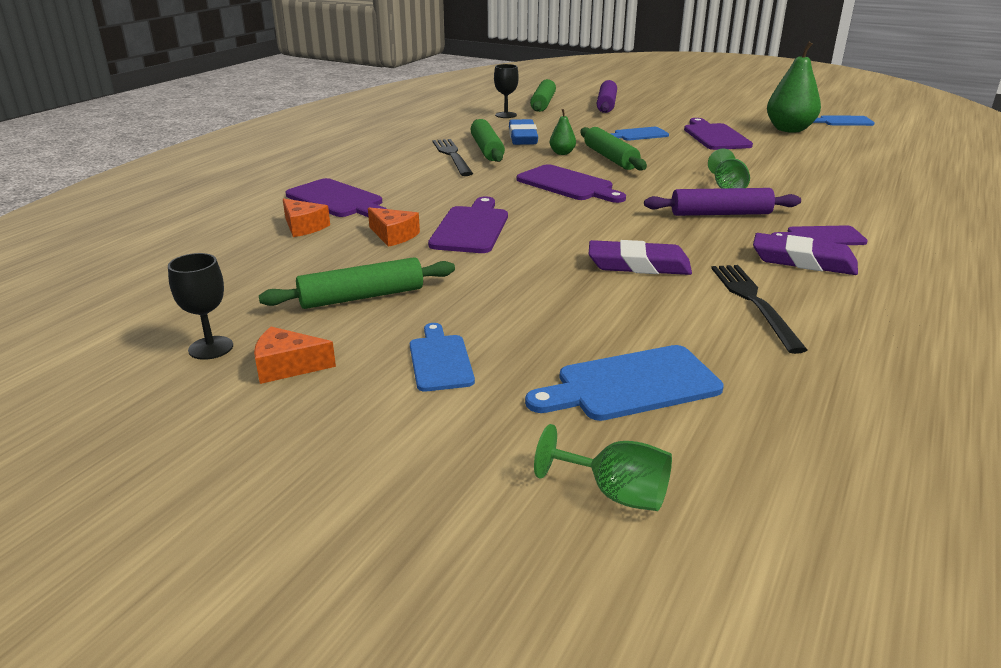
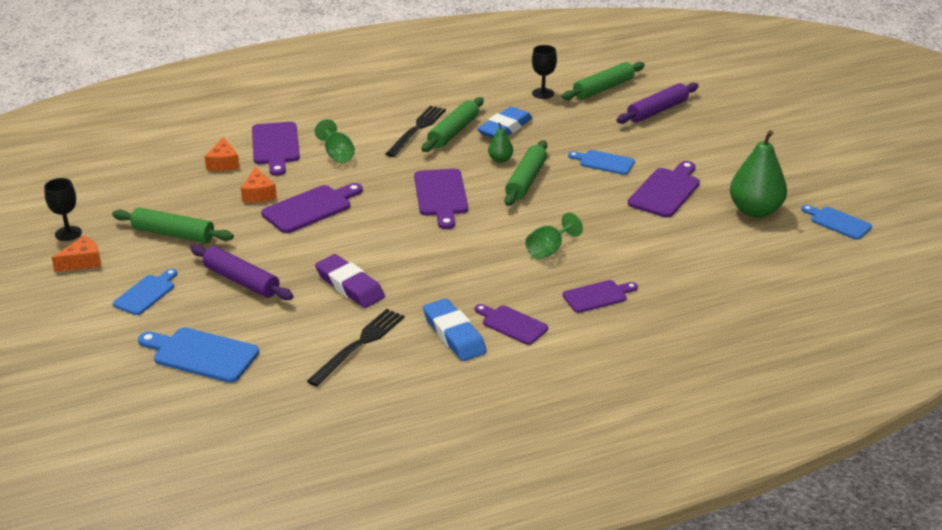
camera: 40 degrees right, 5 degrees up
(287, 366) = (82, 262): orange cheese -> orange cheese turned 105 degrees clockwise
(615, 493) = (104, 396): green goblet -> green goblet (337, 154)
(720, 214) = (488, 271): purple rolling pin -> purple rolling pin (241, 281)
(803, 261) = (454, 335): purple eraser -> blue eraser
(827, 199) = (597, 296): none -> purple cutting board

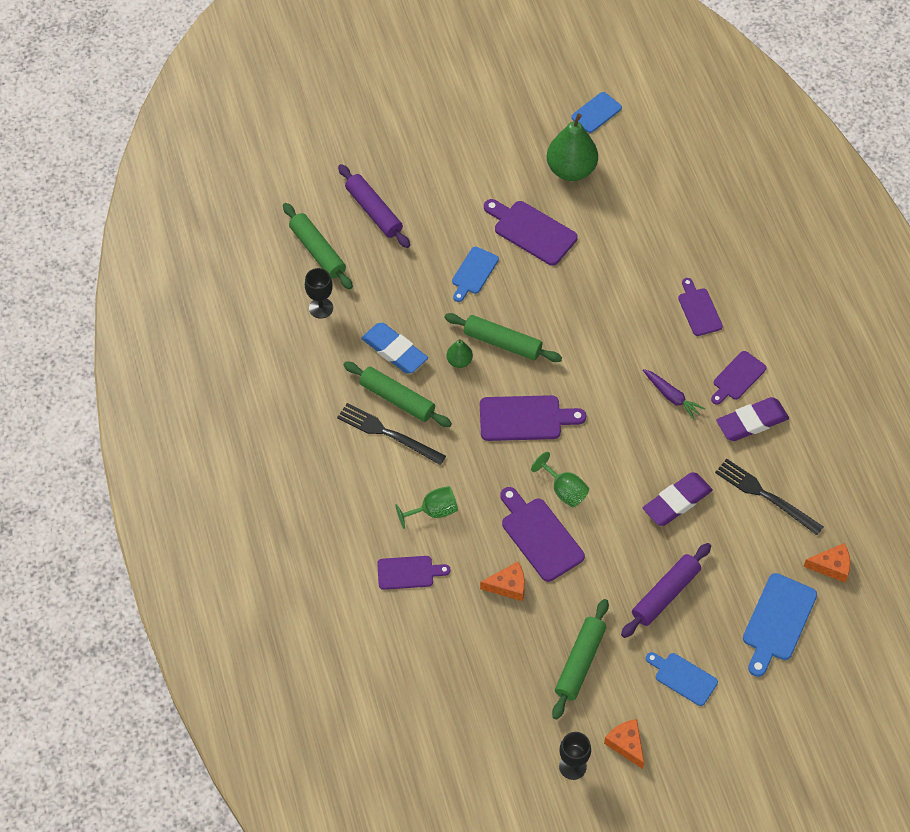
camera: 85 degrees left, 25 degrees up
(223, 163) = (440, 624): orange cheese -> orange cheese (831, 566)
(275, 146) = (408, 573): purple cutting board -> purple cutting board, size x0.65
(454, 335) = (751, 422): blue eraser -> purple eraser
(479, 280) = (672, 397): none -> purple carrot
(549, 250) = (626, 337): green goblet -> green goblet (564, 490)

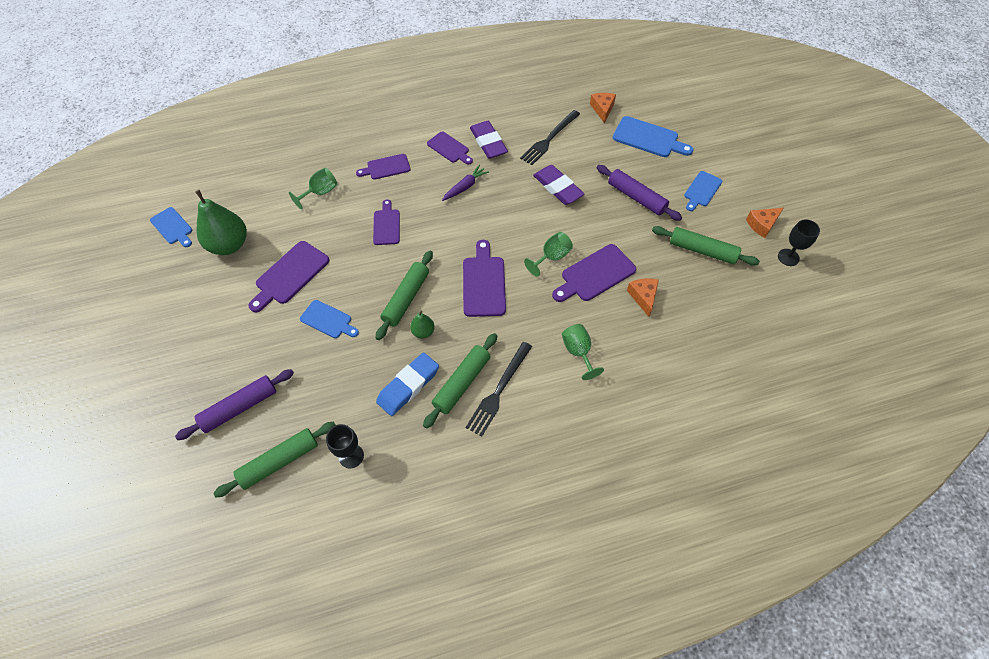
camera: 90 degrees left, 0 degrees up
(408, 573) = (640, 371): purple cutting board -> purple cutting board (386, 225)
(653, 245) = (320, 192): none -> green goblet

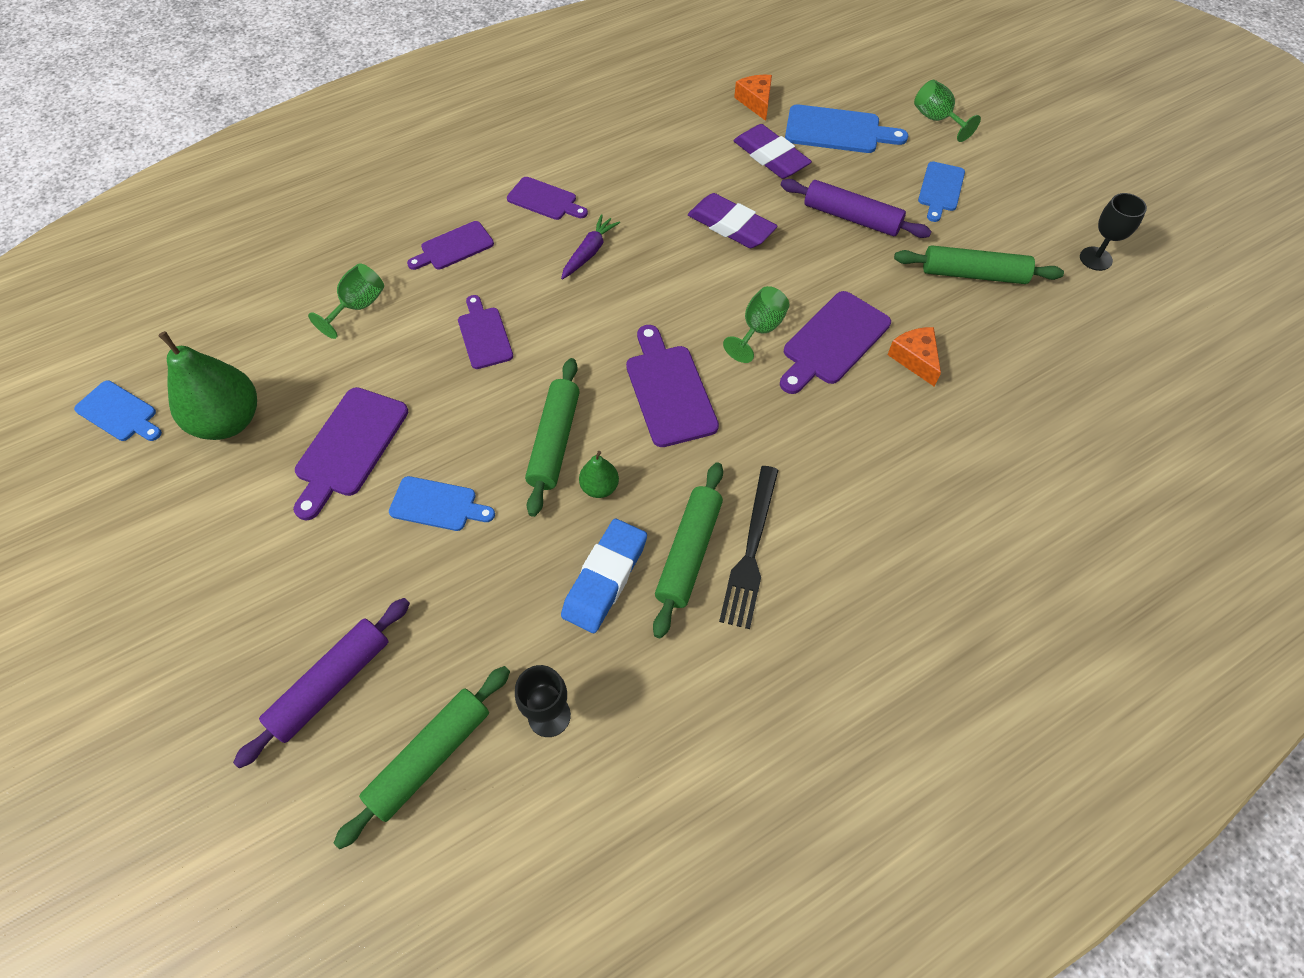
camera: 15 degrees left, 0 degrees up
(488, 143) = (602, 180): purple eraser -> purple eraser (770, 157)
(549, 139) = (693, 158): black fork -> none
(578, 352) = (850, 462): green goblet -> green goblet (936, 119)
(762, 225) = (1042, 220): orange cheese -> none

